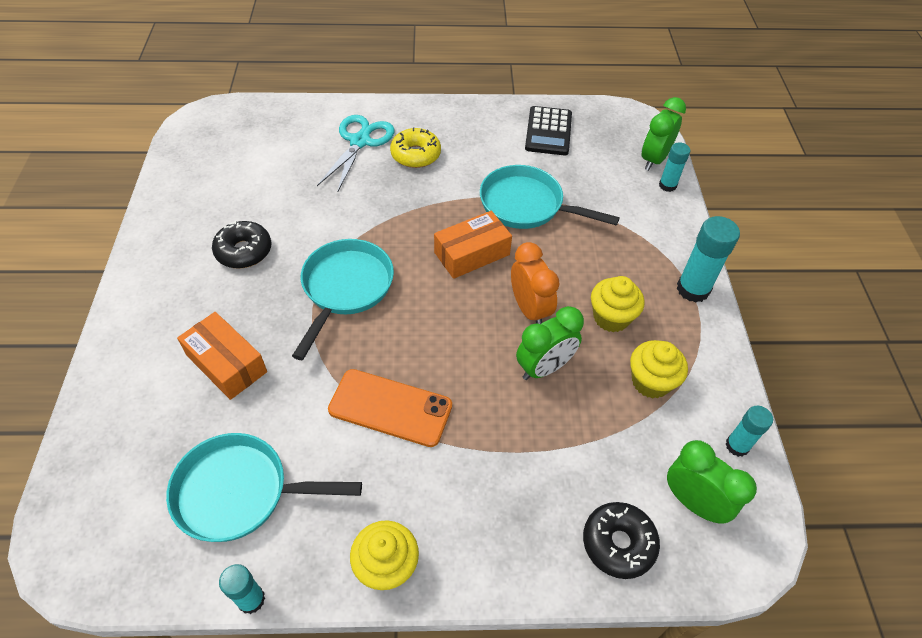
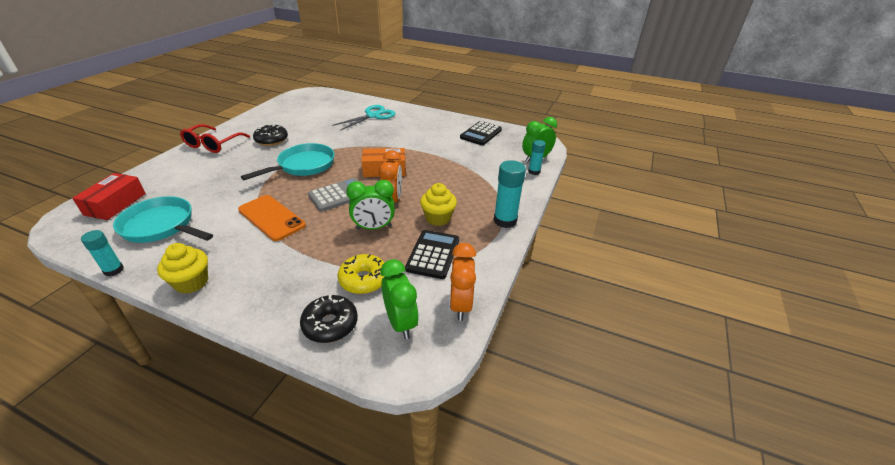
camera: 25 degrees right, 15 degrees down
(116, 483) = (115, 204): none -> red box
(152, 296) = (213, 144): none -> red glasses
(226, 363) = (215, 177): orange box -> none
(415, 155) = (396, 126): yellow donut -> yellow donut (364, 280)
(448, 327) = (339, 195): none -> grey calculator
(526, 205) = (436, 159): turquoise pan -> none
(650, 382) = (433, 254): yellow cupcake -> black calculator
(737, 446) = (460, 305): turquoise glue stick -> orange clock

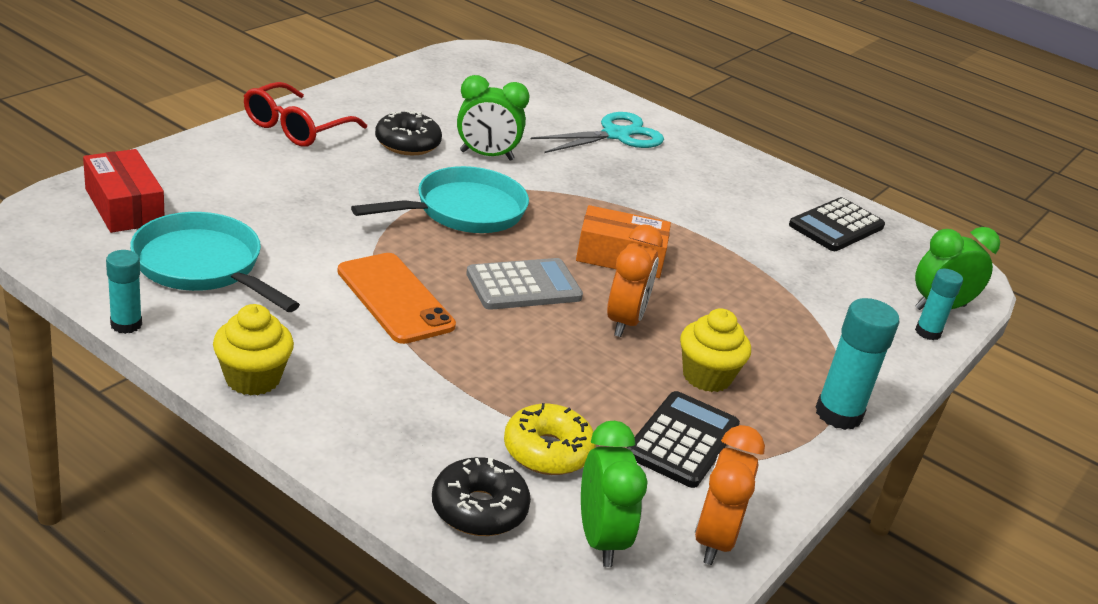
camera: 10 degrees right, 5 degrees down
(115, 204) = (124, 206): red box -> red box turned 60 degrees counterclockwise
(374, 228) = (580, 364): green clock -> green clock (486, 156)

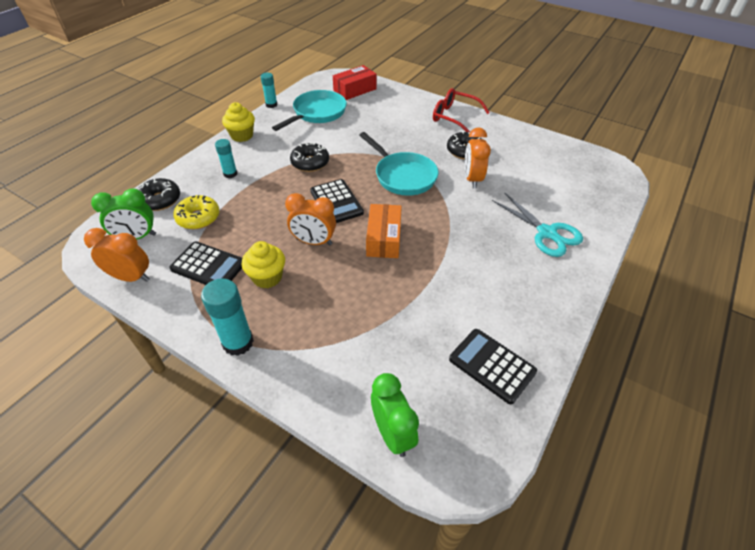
camera: 90 degrees right, 15 degrees up
(395, 298) = (310, 163): orange phone -> black donut
(486, 156) = (472, 179): green clock -> orange clock
(523, 286) = (336, 202): grey calculator -> black calculator
(928, 332) = (350, 416): turquoise glue stick -> turquoise glue stick (230, 174)

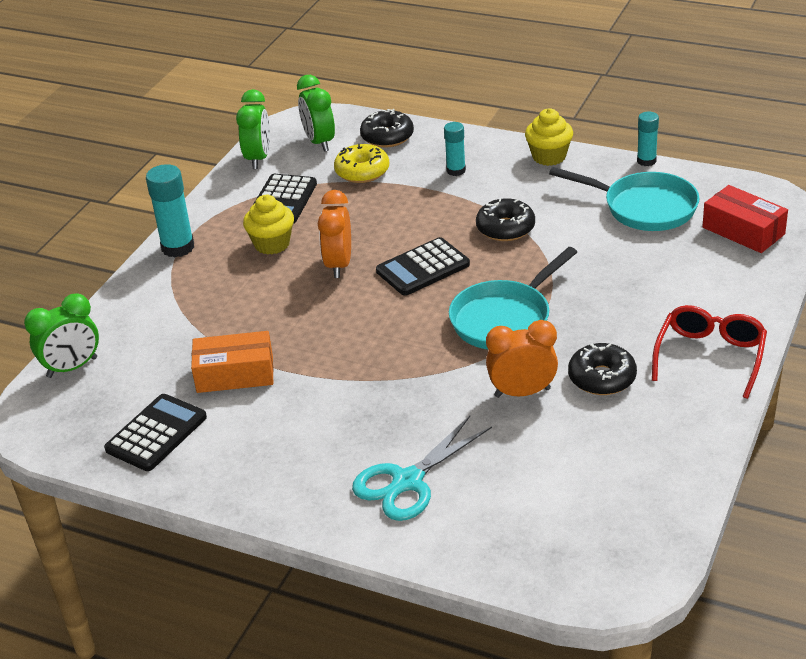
camera: 85 degrees right, 10 degrees down
(131, 277) = (258, 158): orange clock -> green clock
(384, 238) = (358, 321): orange box -> orange box (235, 374)

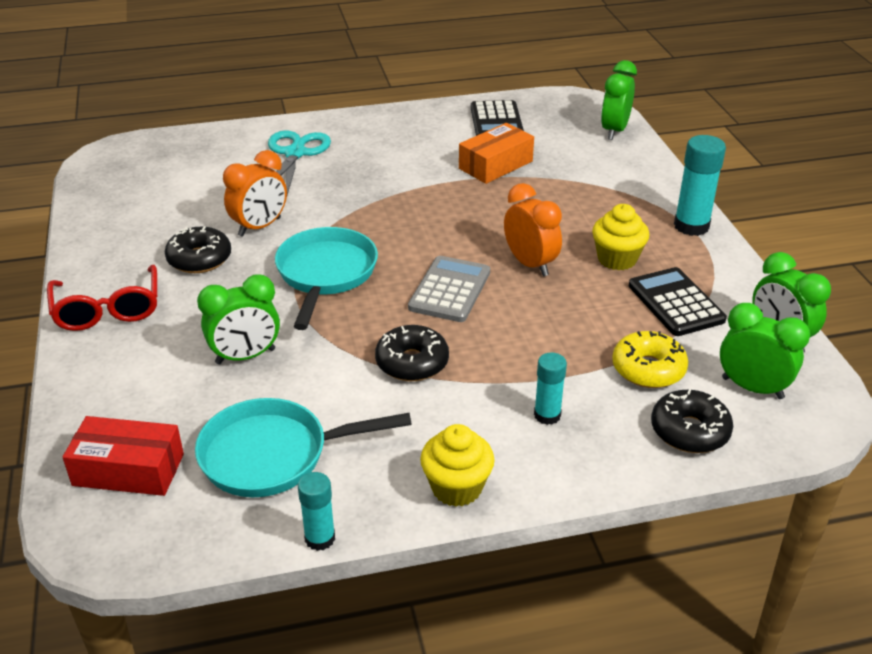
camera: 140 degrees right, 0 degrees up
(423, 268) = (449, 290): black calculator -> grey calculator
(619, 275) = (245, 356): none -> green clock

